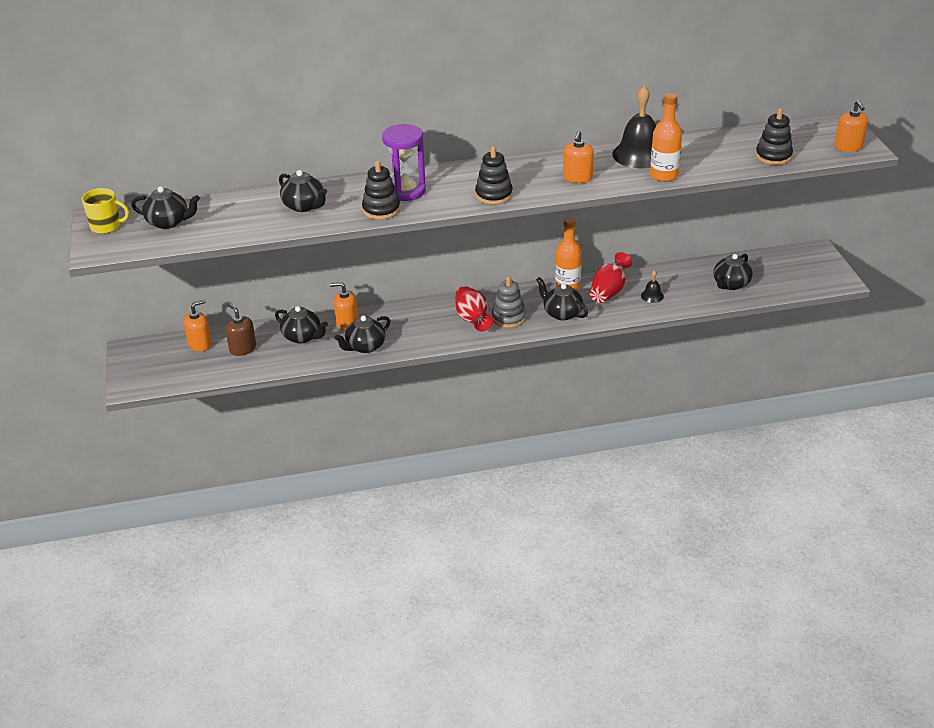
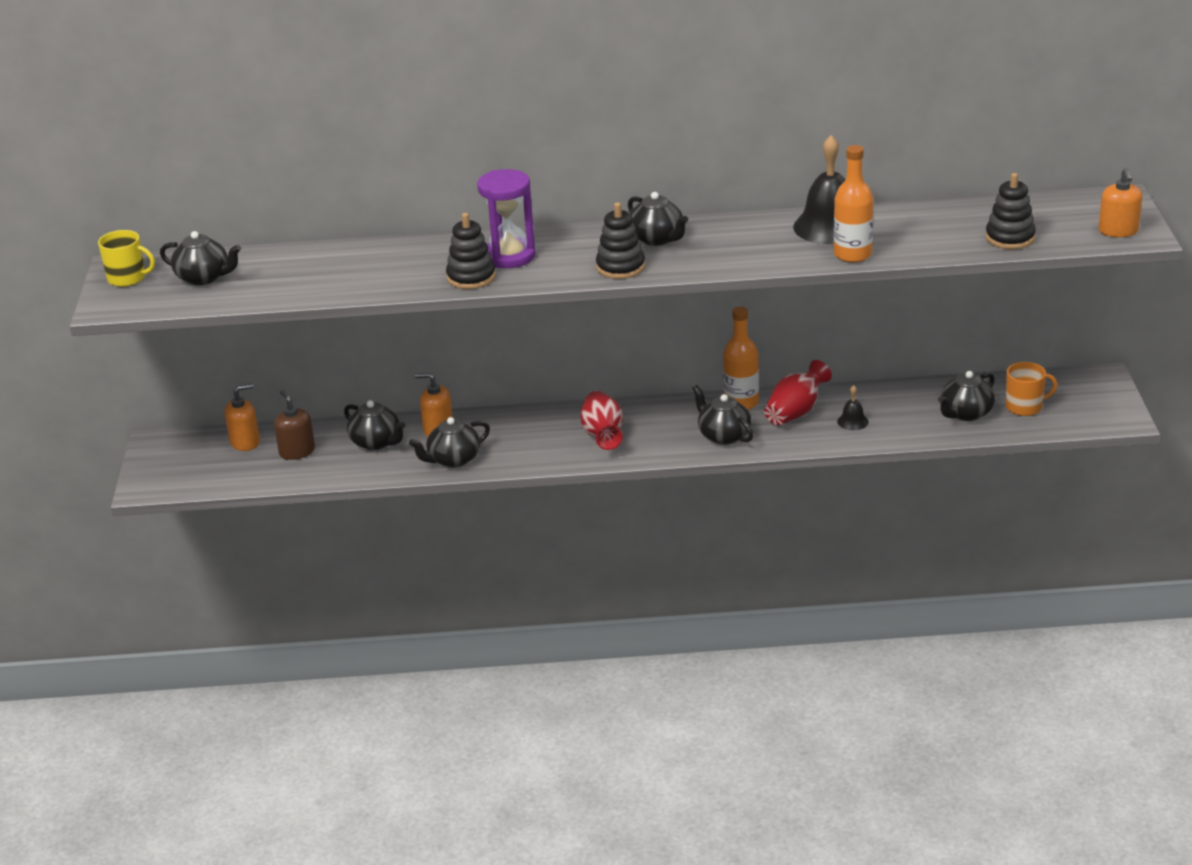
camera: 10 degrees right, 5 degrees down
(304, 206) = (376, 267): black teapot -> black teapot (657, 239)
(508, 318) = (651, 436): grey stacking toy -> none
(577, 178) = (737, 251): orange soap dispenser -> none
(770, 276) = (1025, 407): none -> orange mug

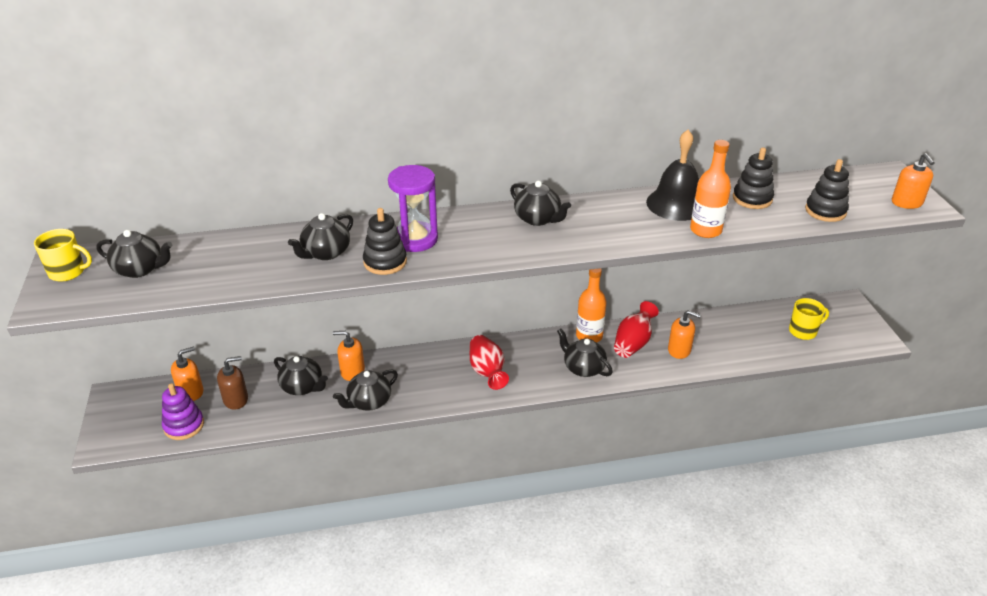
camera: 10 degrees left, 5 degrees up
(236, 474) = (184, 425): none -> purple stacking toy
(297, 451) = (236, 399): brown soap dispenser -> brown soap dispenser turned 105 degrees clockwise
(620, 267) = (514, 248): black stacking toy -> black stacking toy (752, 199)
(852, 421) = (679, 350): black bell -> orange soap dispenser
(966, 413) = (762, 339): black teapot -> black teapot (325, 253)
(1025, 407) = (803, 331): orange mug -> yellow mug

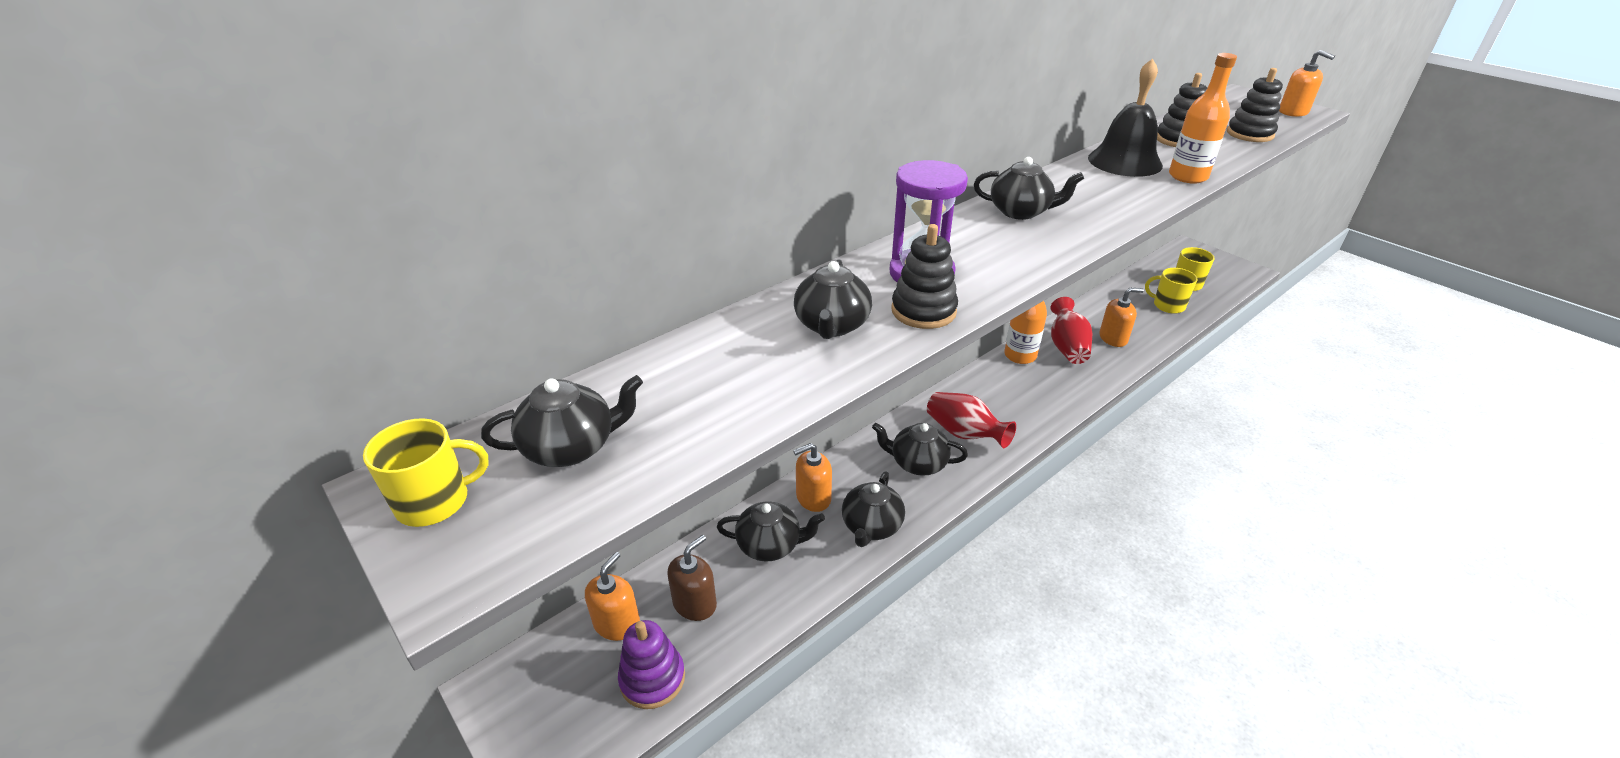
camera: 30 degrees left, 0 degrees up
(583, 368) = (1051, 390): black teapot -> black teapot (917, 463)
(761, 342) = (1168, 305): none -> yellow mug

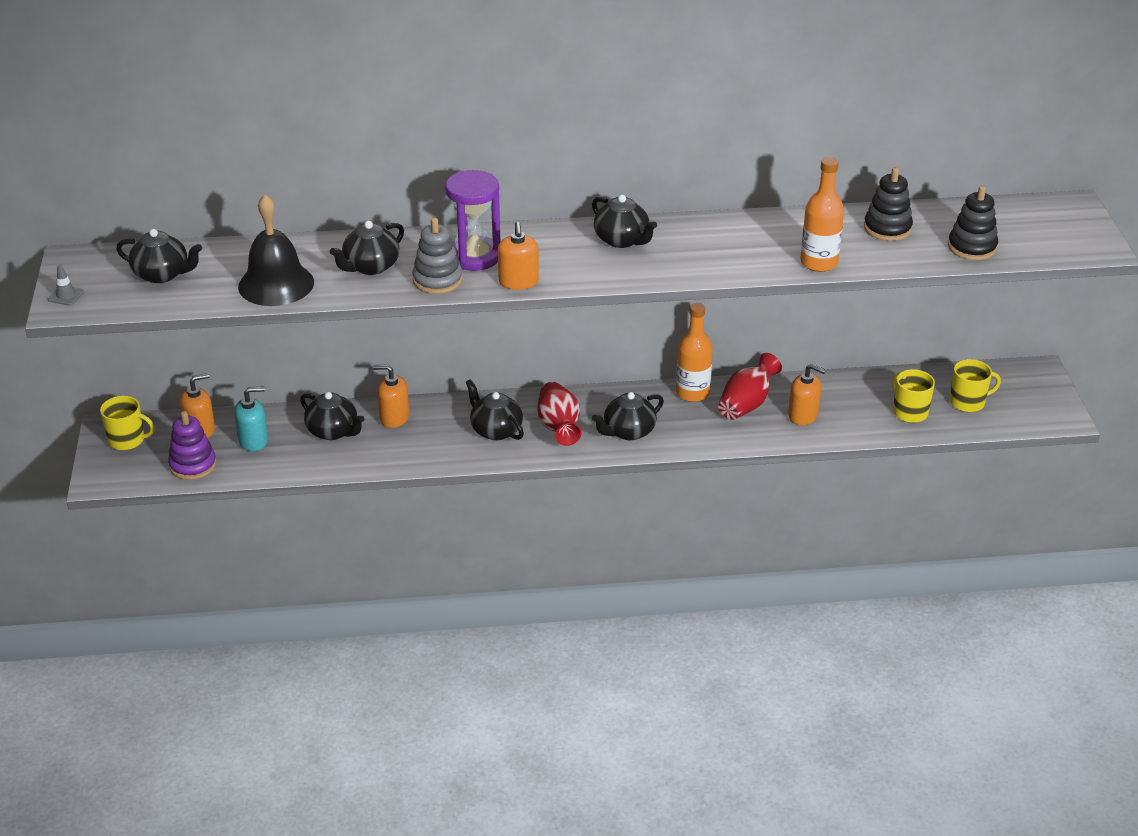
camera: 35 degrees right, 0 degrees up
(435, 501) = (83, 273): yellow mug -> yellow mug (127, 440)
(437, 554) = (66, 295): none -> grey traffic cone
(695, 604) = (253, 441): brown soap dispenser -> turquoise soap dispenser
(871, 526) = (411, 452): black teapot -> black teapot (628, 431)
(923, 311) = (437, 280): black stacking toy -> grey stacking toy
(1124, 161) = (792, 230): black bell -> black bell (276, 284)
(1293, 112) = (1077, 242): orange soap dispenser -> orange soap dispenser (518, 282)

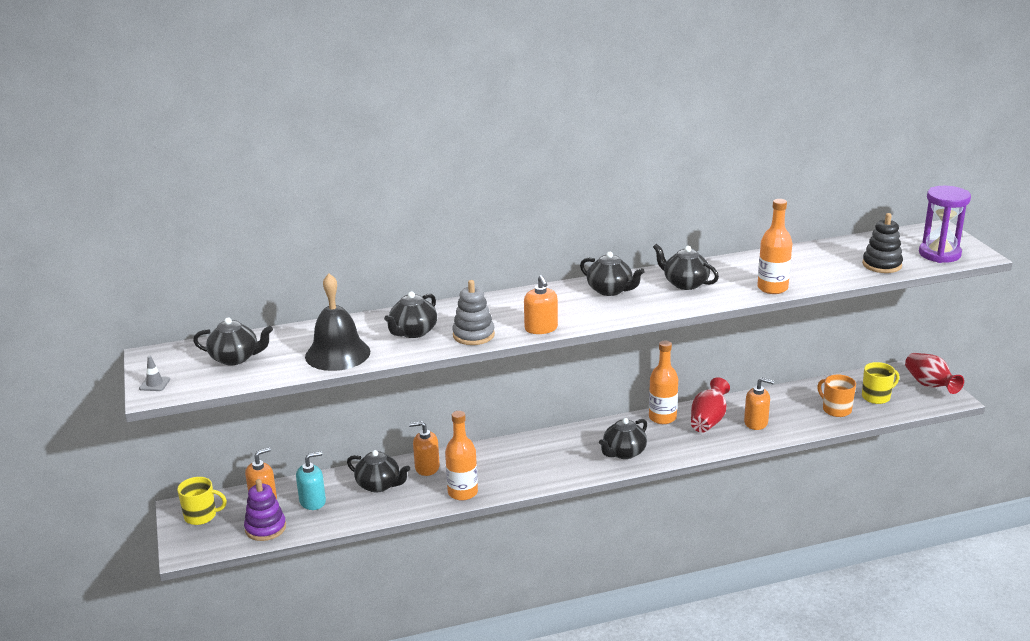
camera: 10 degrees left, 10 degrees down
(424, 454) = (462, 492): none -> orange bottle
(475, 257) = (497, 315): purple hourglass -> purple hourglass (939, 254)
(495, 430) = (515, 466): black teapot -> black teapot (685, 283)
(559, 427) = (566, 457): red vase -> red vase (929, 385)
(887, 228) = (811, 260): black stacking toy -> none
(909, 412) = (836, 409): yellow mug -> orange mug

